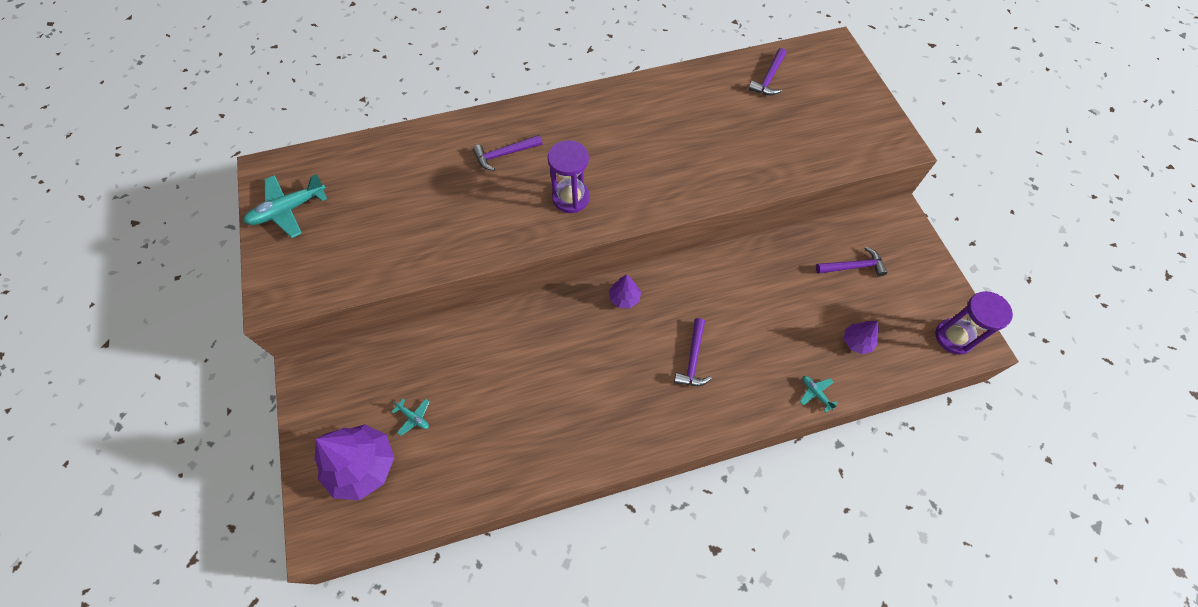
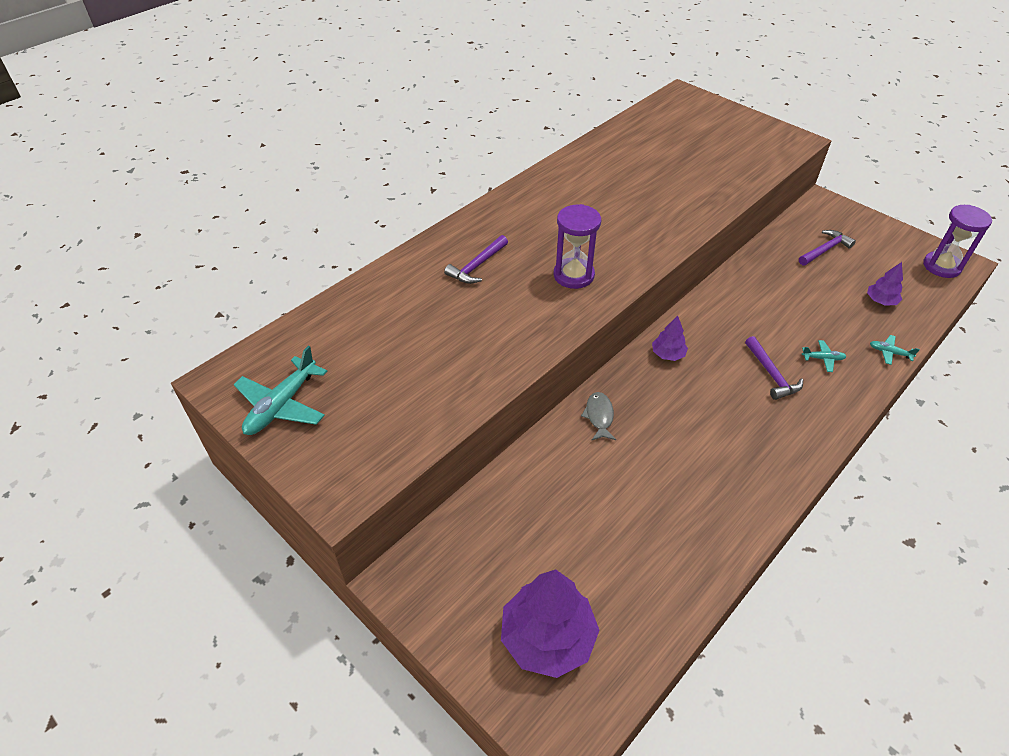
camera: 30 degrees left, 15 degrees down
(414, 417) = (561, 559): turquoise plane -> turquoise plane (823, 359)
(528, 323) = (599, 416): none -> grey fish
(769, 78) = (654, 130): purple hammer -> none

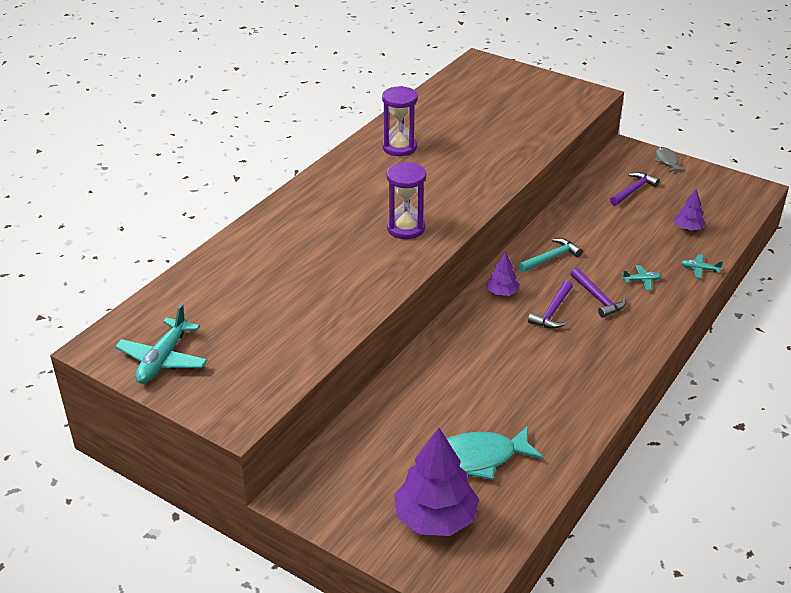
camera: 10 degrees left, 10 degrees down
(477, 266) = (314, 230): purple hammer -> purple hammer (552, 311)
(599, 416) = (448, 349): grey fish -> grey fish (667, 161)
(608, 563) = (477, 459): none -> turquoise fish
(726, 319) = (551, 258): none -> turquoise hammer
(941, 266) = (739, 194): purple hourglass -> purple hourglass (399, 147)

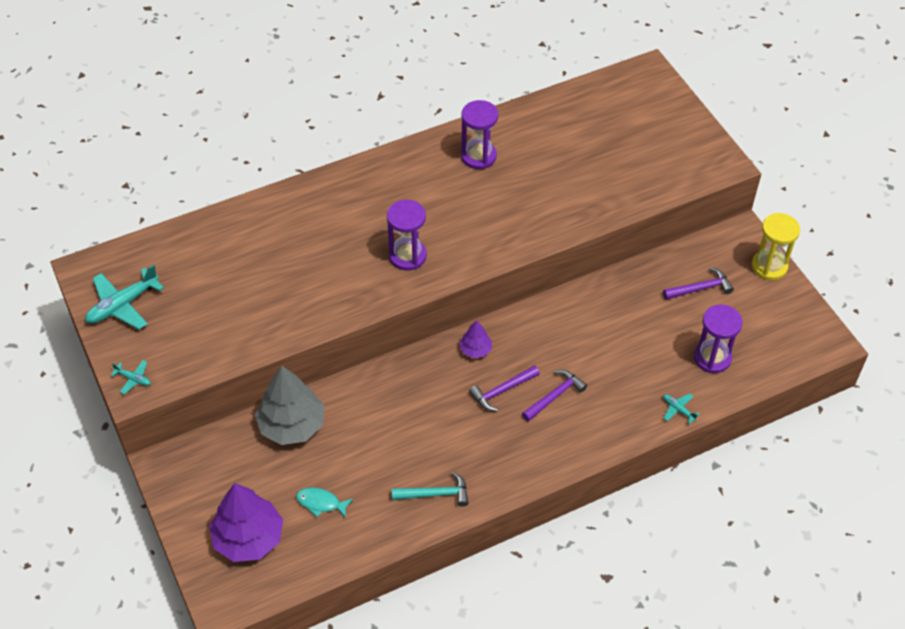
camera: 30 degrees right, 15 degrees up
(393, 411) = (292, 425): none -> grey tree
(477, 459) = (321, 503): turquoise fish -> turquoise fish, size x0.55
(551, 258) = (551, 332): turquoise hammer -> turquoise hammer (435, 494)
(597, 298) = (554, 396): purple hammer -> purple hammer turned 135 degrees counterclockwise
(641, 280) = (612, 396): turquoise plane -> turquoise plane (133, 379)
(667, 161) = (769, 266): grey fish -> yellow hourglass
(688, 228) = (712, 358): purple tree -> purple hourglass

